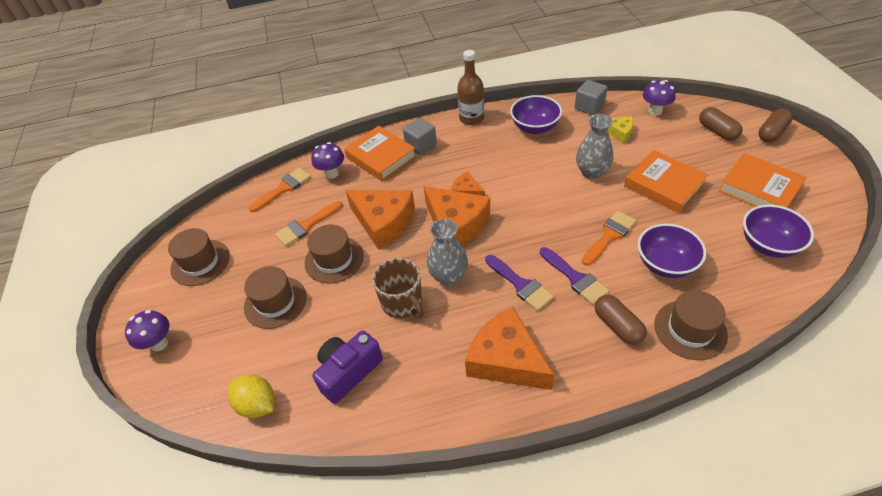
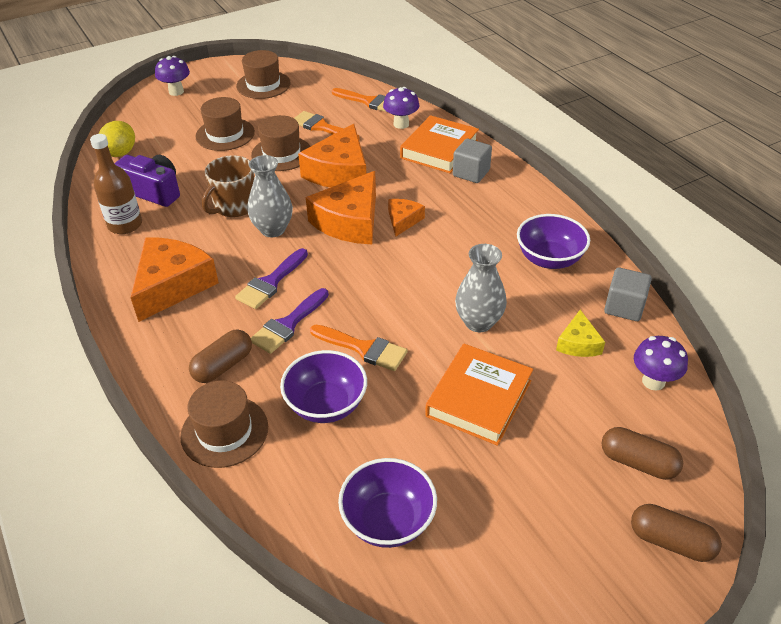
camera: 70 degrees right, 5 degrees down
(471, 118) = (541, 202): brown bottle -> brown bottle (125, 225)
(717, 131) = (638, 462): brown capsule -> brown capsule turned 75 degrees clockwise
(759, 188) = (512, 515): orange book -> none

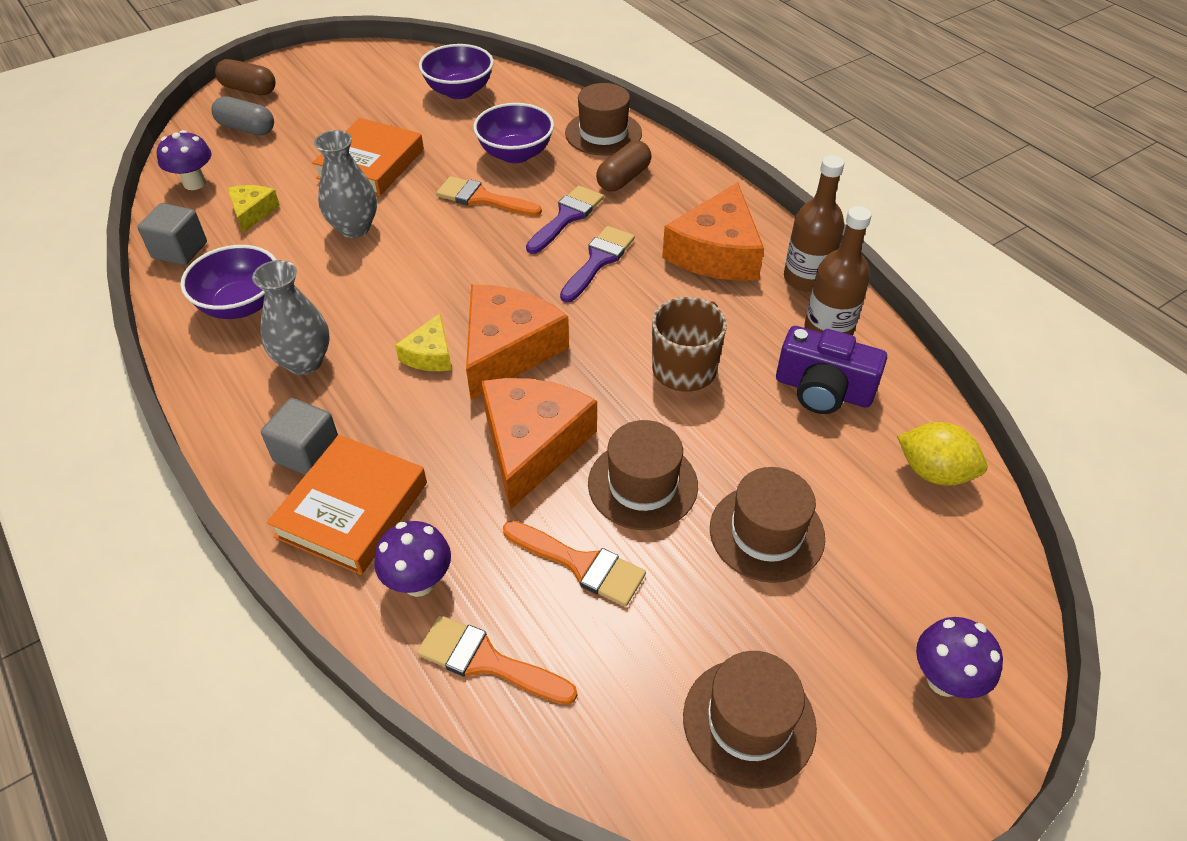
camera: 175 degrees right, 5 degrees up
(115, 261) = (806, 278): none -> brown bottle
(120, 153) = (934, 472): yellow lemon -> yellow lemon turned 75 degrees counterclockwise
(273, 229) = (616, 332): grey vase -> grey vase (304, 362)
(403, 220) = (430, 354): orange cheese -> yellow cheese
(638, 462) = (247, 128): brown capsule -> grey capsule

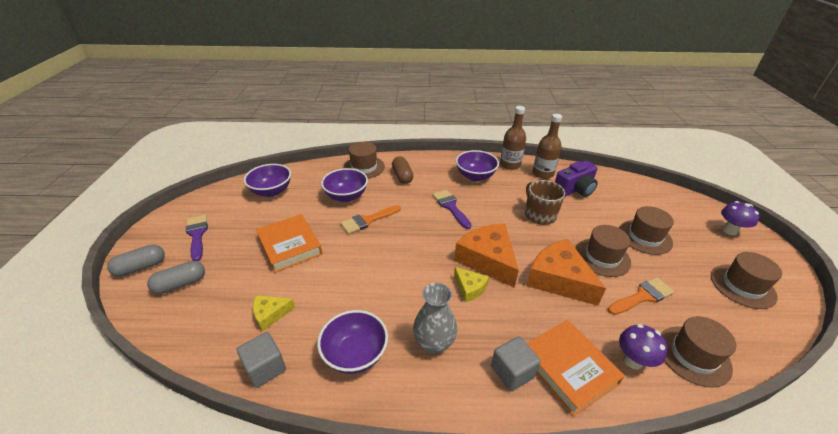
camera: 55 degrees left, 10 degrees down
(194, 183) = (202, 333): purple mushroom -> none
(249, 89) = (141, 267): brown capsule -> grey capsule
(252, 212) = (270, 314): yellow cheese -> yellow cheese turned 60 degrees counterclockwise
(354, 228) = (338, 275): grey vase -> none
(486, 661) = (693, 355): orange brush -> brown hat
(566, 217) = (411, 202): purple brush -> purple brush (197, 235)
(716, 252) = (475, 176): orange cheese -> purple bowl
(934, 472) = (630, 187): yellow lemon -> none

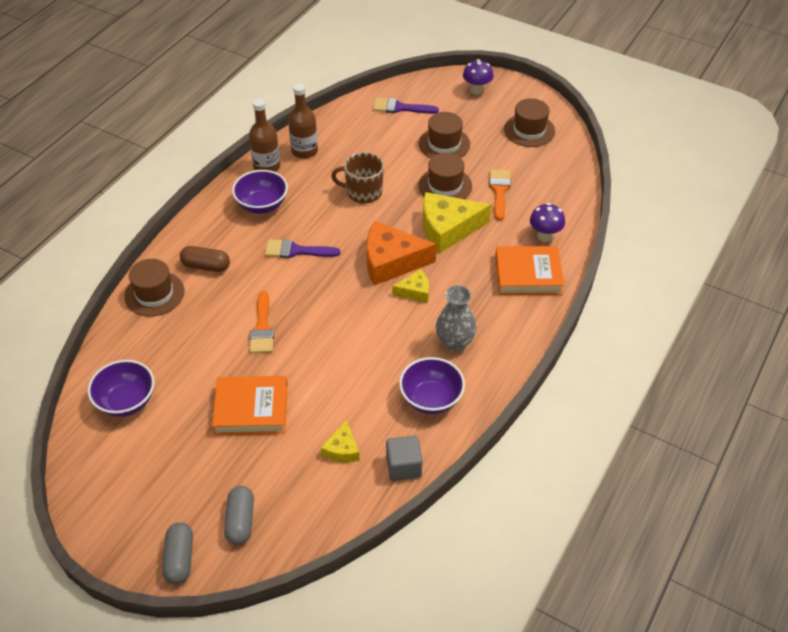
camera: 60 degrees left, 10 degrees up
(197, 235) = (158, 495): purple brush -> purple brush (400, 108)
(346, 196) = (201, 331): purple bowl -> none
(512, 372) = (510, 308): grey cube -> none
(558, 279) = (448, 228): orange cheese -> yellow cheese
(575, 189) = (349, 145): purple camera -> none
(693, 355) = (561, 202): brown hat -> none

